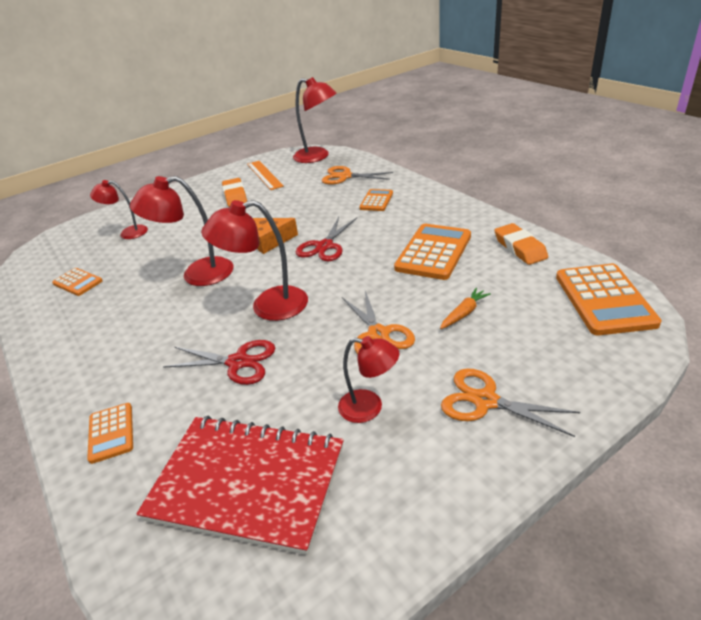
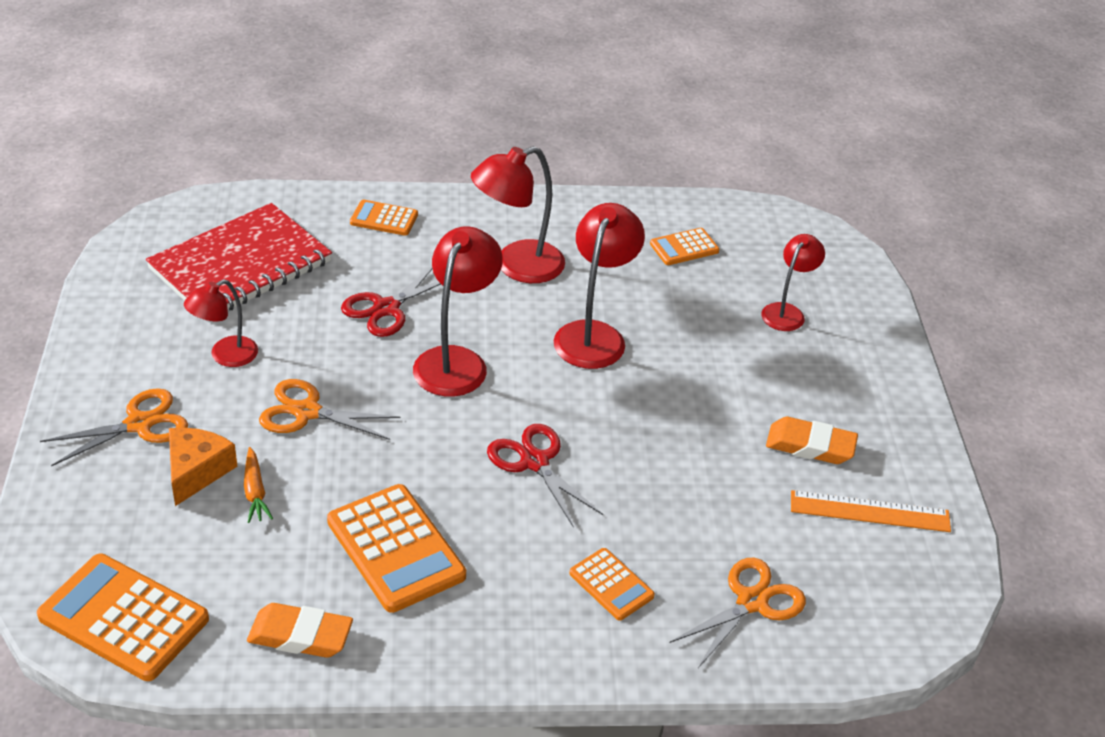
camera: 115 degrees right, 5 degrees up
(270, 241) = (609, 422): orange cheese -> orange cheese (196, 471)
(317, 157) = (891, 616): red lamp -> red lamp (517, 266)

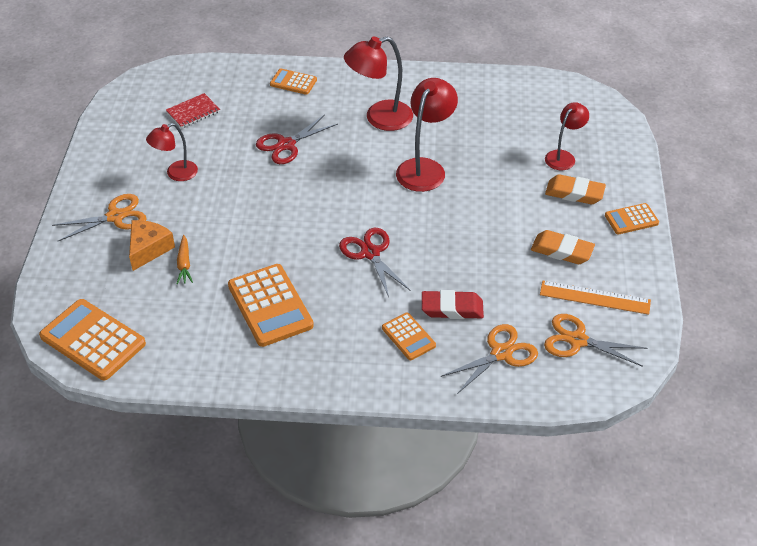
camera: 10 degrees right, 5 degrees up
(240, 265) = (193, 112): red notebook -> red notebook, size x0.44
(300, 636) = (201, 358): orange eraser -> orange eraser (574, 193)
(307, 412) = (224, 213): orange scissors -> orange scissors (577, 340)
(456, 361) = (328, 182): red lamp -> none
(668, 538) = (452, 308): none -> red eraser
(684, 247) = (499, 108): orange calculator -> orange calculator (631, 219)

